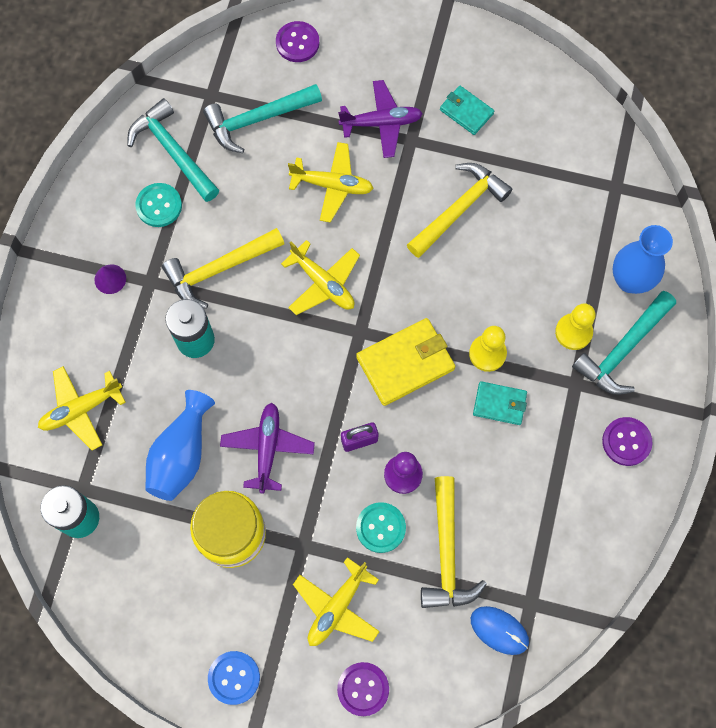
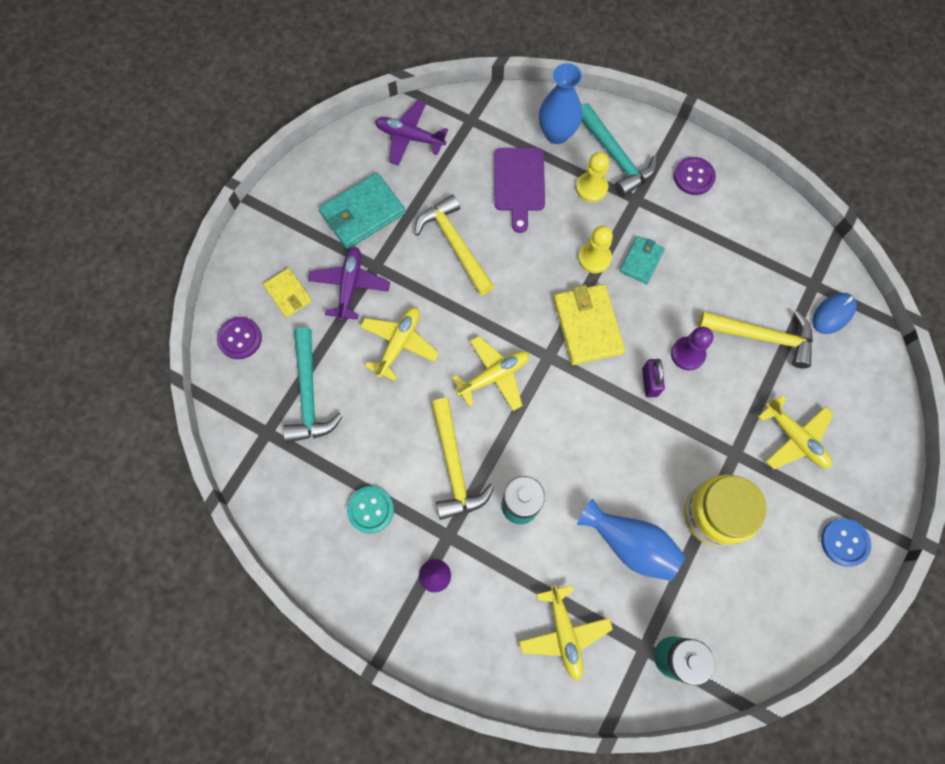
camera: 75 degrees left, 0 degrees up
(173, 151) = (316, 483): turquoise hammer -> none
(267, 448) = (640, 463): purple plane -> purple plane (410, 137)
(356, 70) = (288, 294): none -> yellow wallet
(363, 689) = (867, 434): purple button -> none
(380, 528) = (731, 384): turquoise button -> none
(466, 111) = (362, 213): turquoise wallet -> turquoise wallet, size x1.70
(553, 255) = (519, 183): none -> purple cutting board

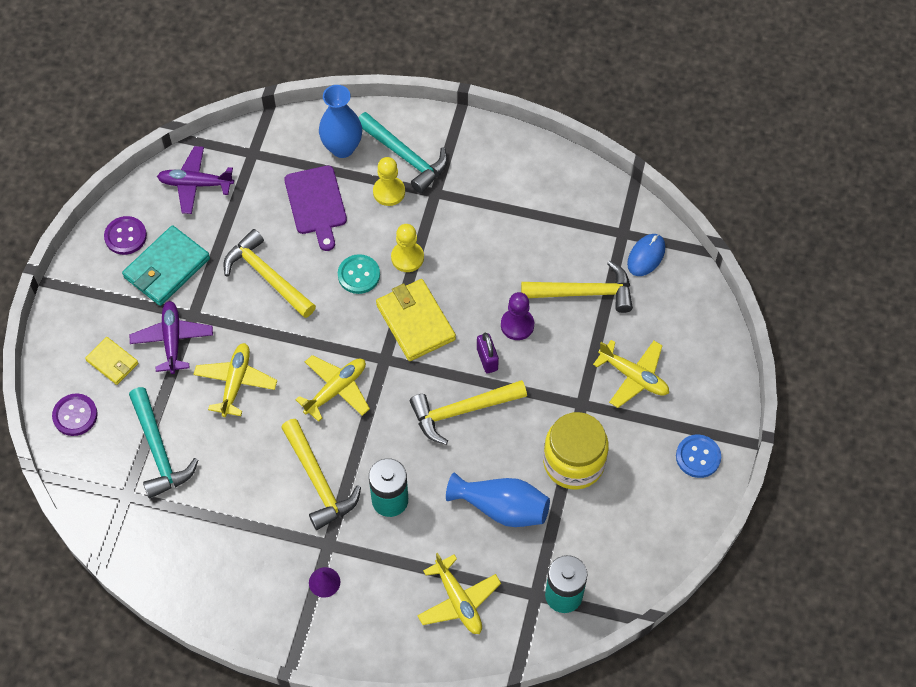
camera: 15 degrees left, 10 degrees down
(370, 510) = (247, 540): turquoise button -> turquoise button (359, 275)
(613, 430) = (462, 411): none -> yellow hammer
(641, 261) = (453, 250): turquoise wallet -> none
(693, 177) = (486, 159): purple button -> purple button (125, 236)

